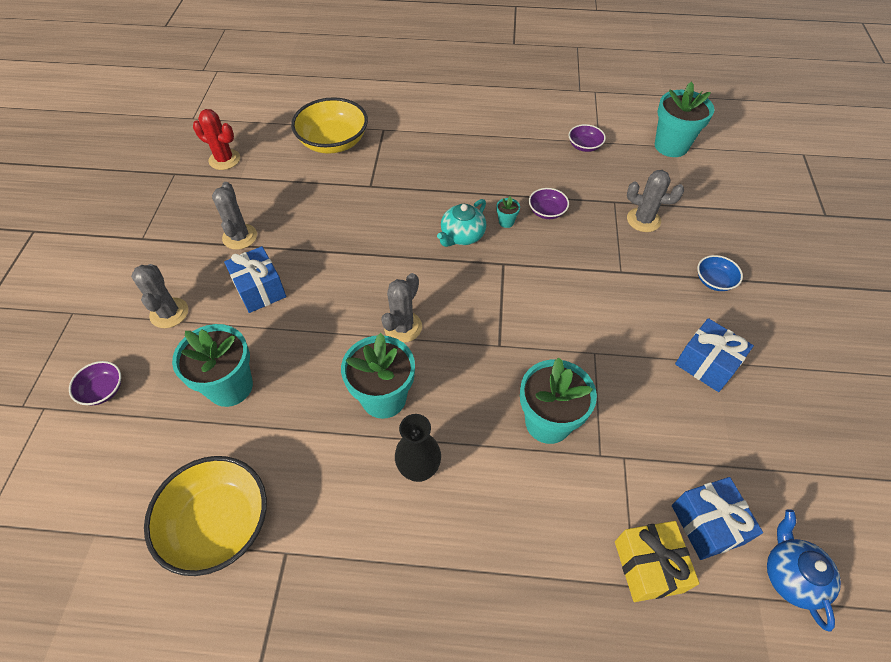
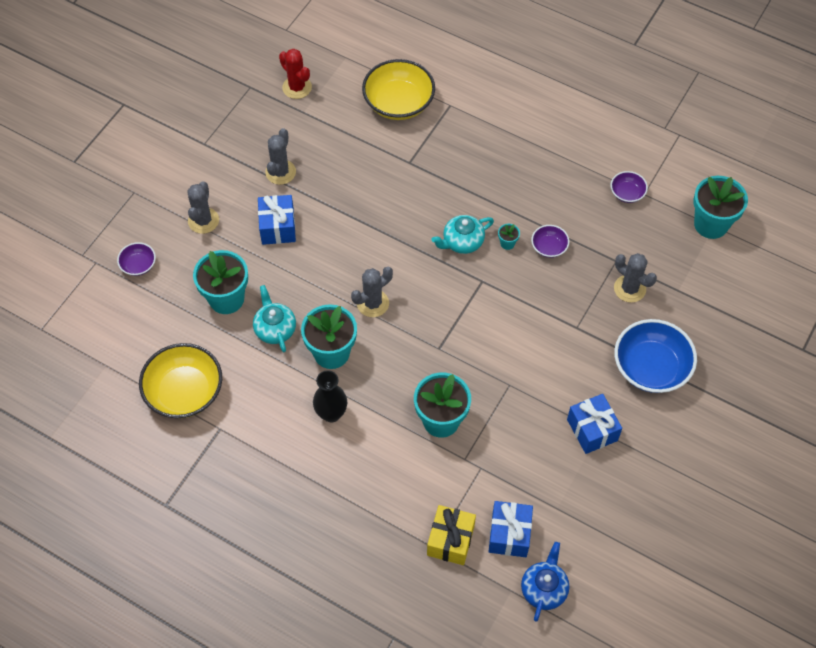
camera: 25 degrees right, 5 degrees up
(304, 398) = (275, 329): none -> turquoise teapot
(714, 281) = (651, 367): blue bowl -> blue bowl, size x2.04

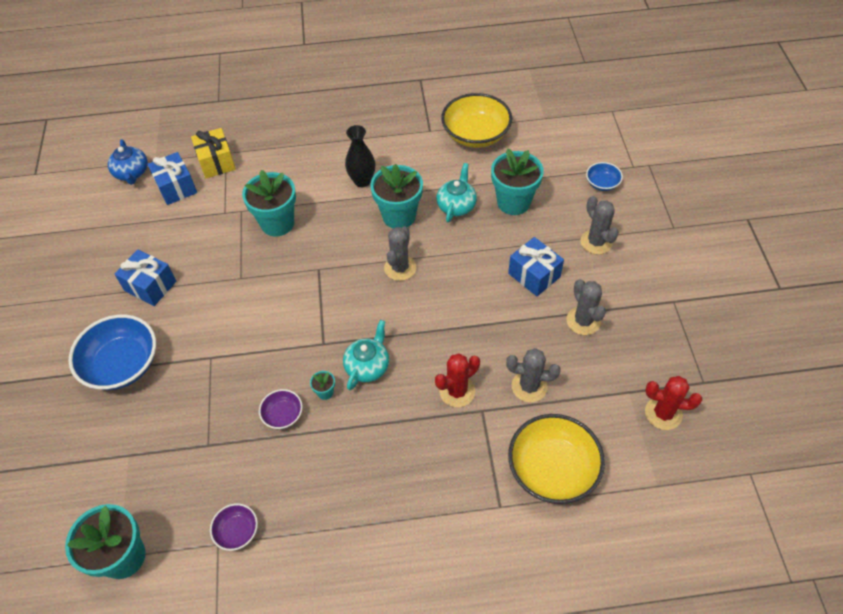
camera: 145 degrees right, 5 degrees down
(138, 265) = (602, 183): purple bowl -> blue bowl
(275, 329) = (456, 205): turquoise teapot -> turquoise teapot turned 105 degrees counterclockwise
(414, 184) = (457, 391): none -> red cactus
(629, 289) = (179, 425): grey cactus -> grey cactus (529, 386)

